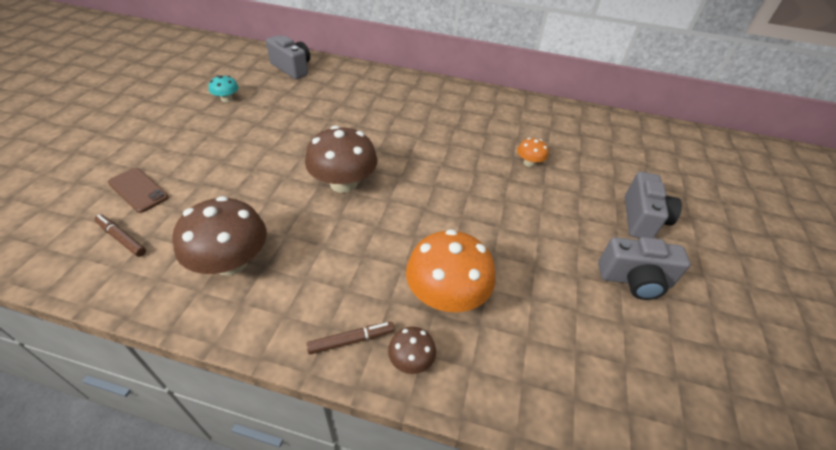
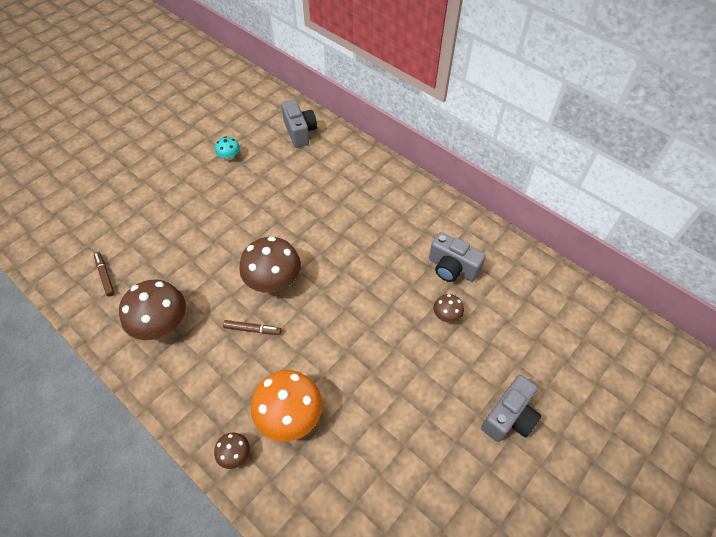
camera: 30 degrees right, 10 degrees up
(138, 190) = (130, 235): brown phone -> none
(351, 340) = (205, 421): brown marker -> brown marker (252, 329)
(529, 163) = (446, 315): orange mushroom -> brown mushroom
(634, 280) = (450, 471): grey camera -> grey camera (452, 268)

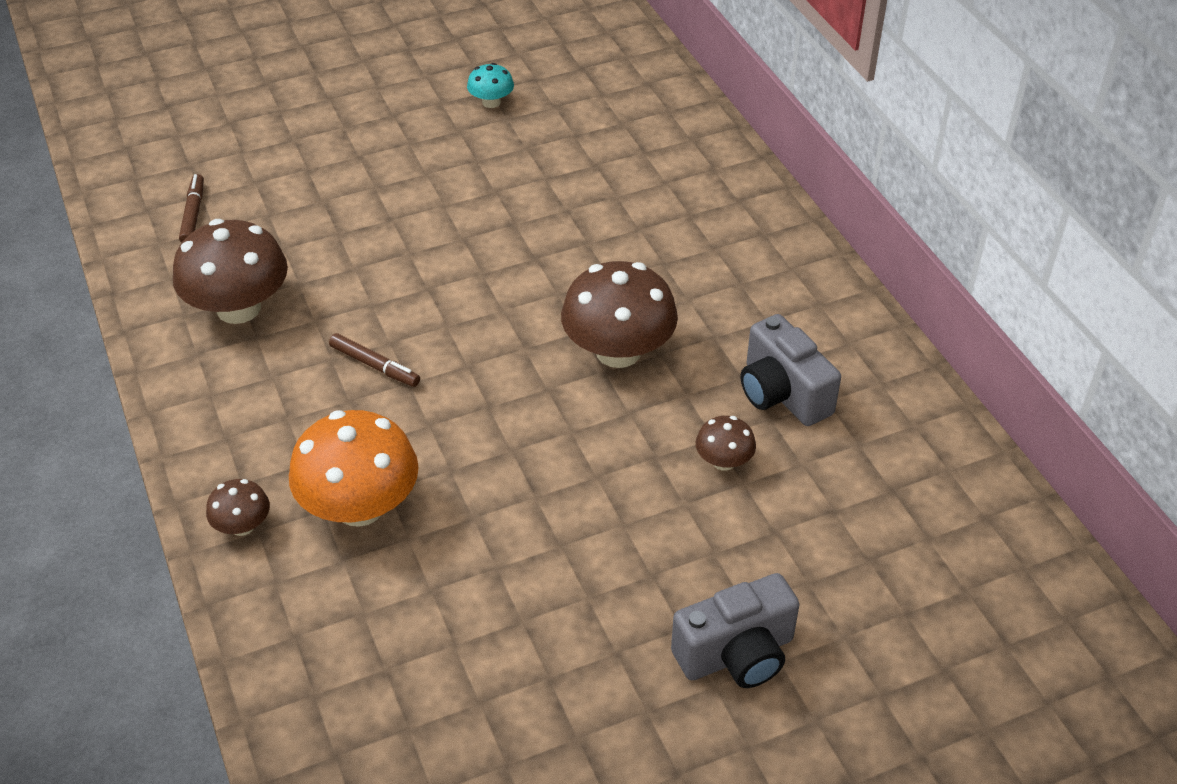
camera: 25 degrees right, 10 degrees down
(273, 280) = (452, 307): brown mushroom -> brown mushroom (618, 351)
(300, 132) = (637, 99): grey camera -> none

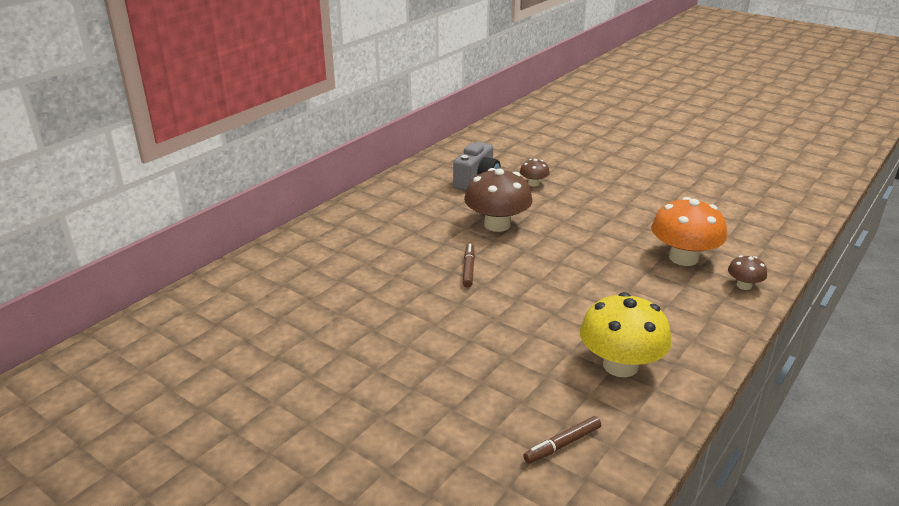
camera: 120 degrees left, 15 degrees down
(238, 308) = (620, 365): brown mushroom -> yellow mushroom
(375, 366) = (597, 291): brown marker -> brown marker (468, 269)
(491, 102) = (293, 349): turquoise mushroom -> none
(736, 654) = (621, 160): grey camera -> none

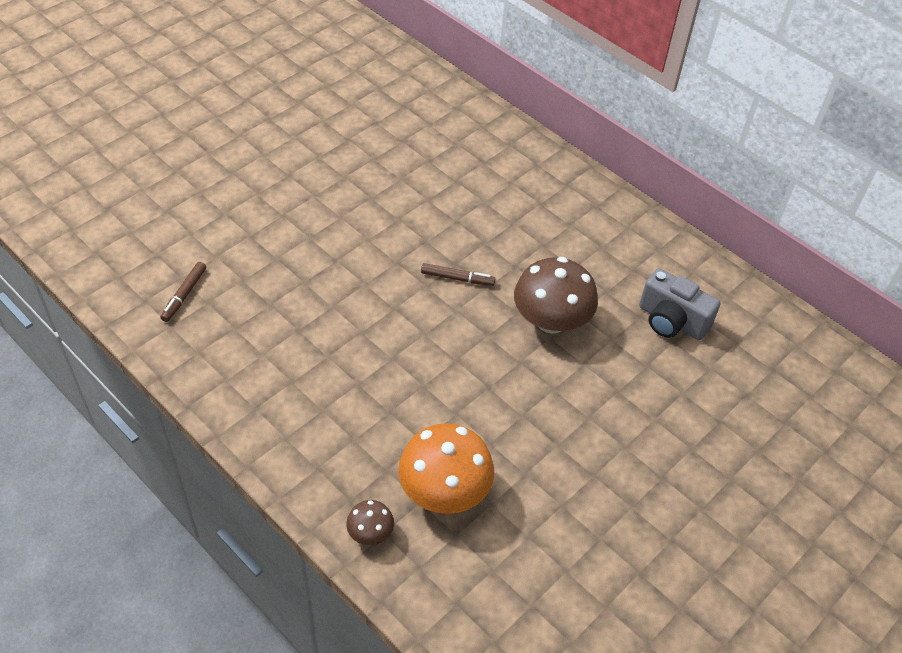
camera: 95 degrees right, 20 degrees up
(533, 183) = (662, 381): brown mushroom -> none
(562, 444) = (184, 295): brown marker -> brown marker turned 135 degrees counterclockwise
(620, 365) = (265, 362): yellow mushroom -> none

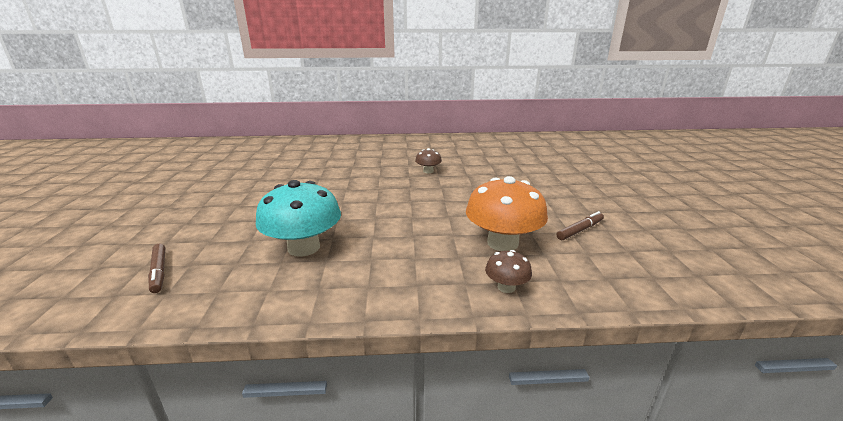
camera: 45 degrees left, 25 degrees down
(294, 350) = (304, 247): none -> turquoise mushroom
(457, 278) = (359, 180): brown marker -> brown marker (580, 230)
(551, 320) = (428, 171): brown mushroom -> brown mushroom, size x0.49
(671, 321) = (472, 152): grey camera -> none

